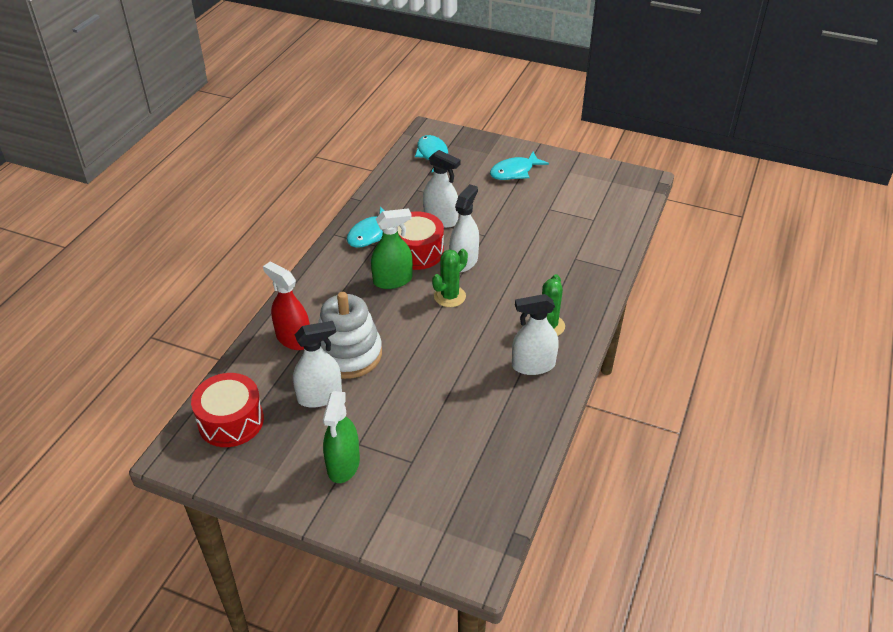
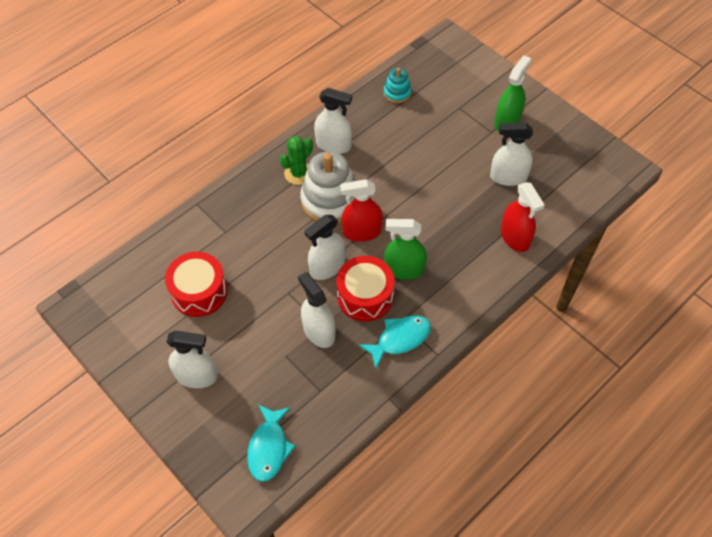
camera: 155 degrees left, 15 degrees up
(231, 421) = (581, 180): red drum -> red drum (199, 292)
(348, 354) = (473, 206): white stacking toy -> white stacking toy (330, 200)
(449, 296) = (362, 232): green cactus -> red spray bottle
(500, 453) = (397, 93): none -> turquoise stacking toy
(514, 172) = (196, 376): turquoise fish -> white spray bottle

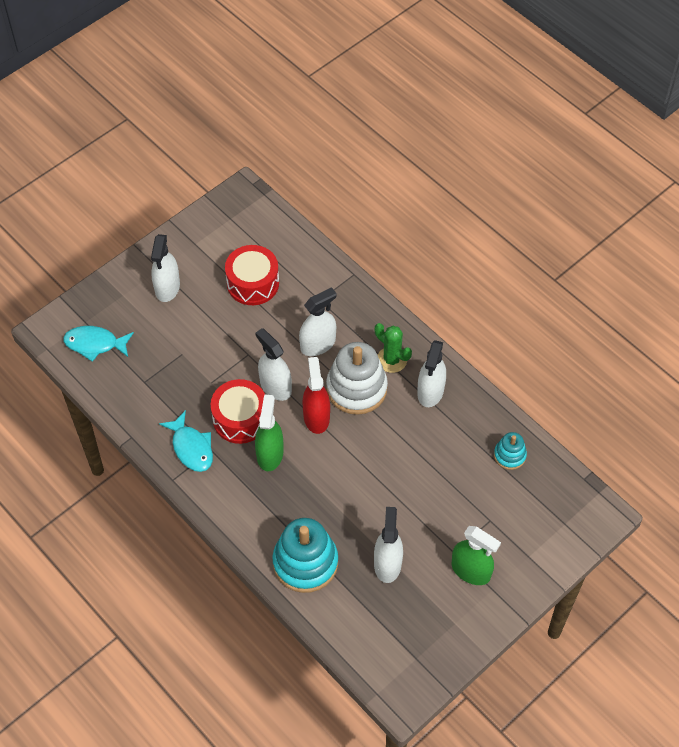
camera: 90 degrees right, 0 degrees up
(319, 332) = (204, 380): white spray bottle -> white spray bottle (318, 344)
(515, 237) = (305, 562): red spray bottle -> turquoise stacking toy

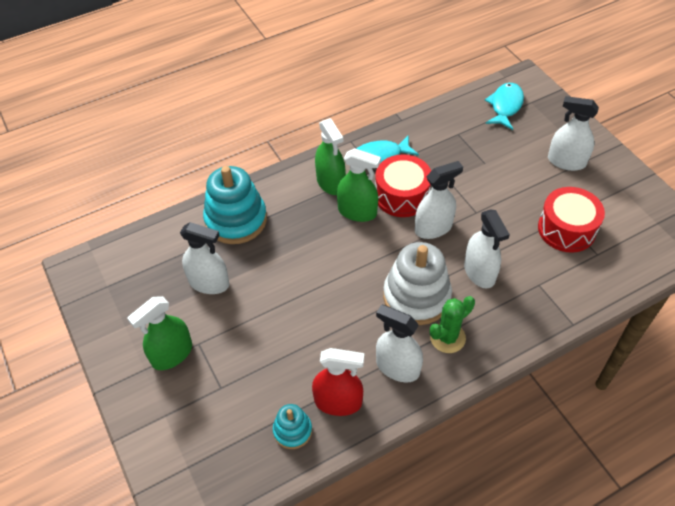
camera: 105 degrees right, 5 degrees down
(236, 486) = (330, 182): none -> green spray bottle
(316, 417) = (389, 255): red spray bottle -> red spray bottle (338, 402)

